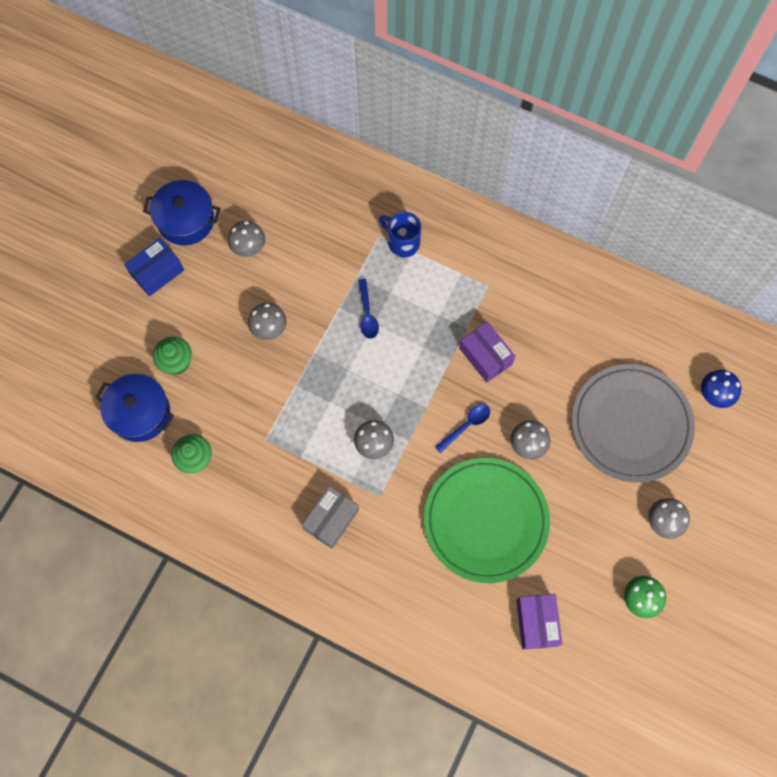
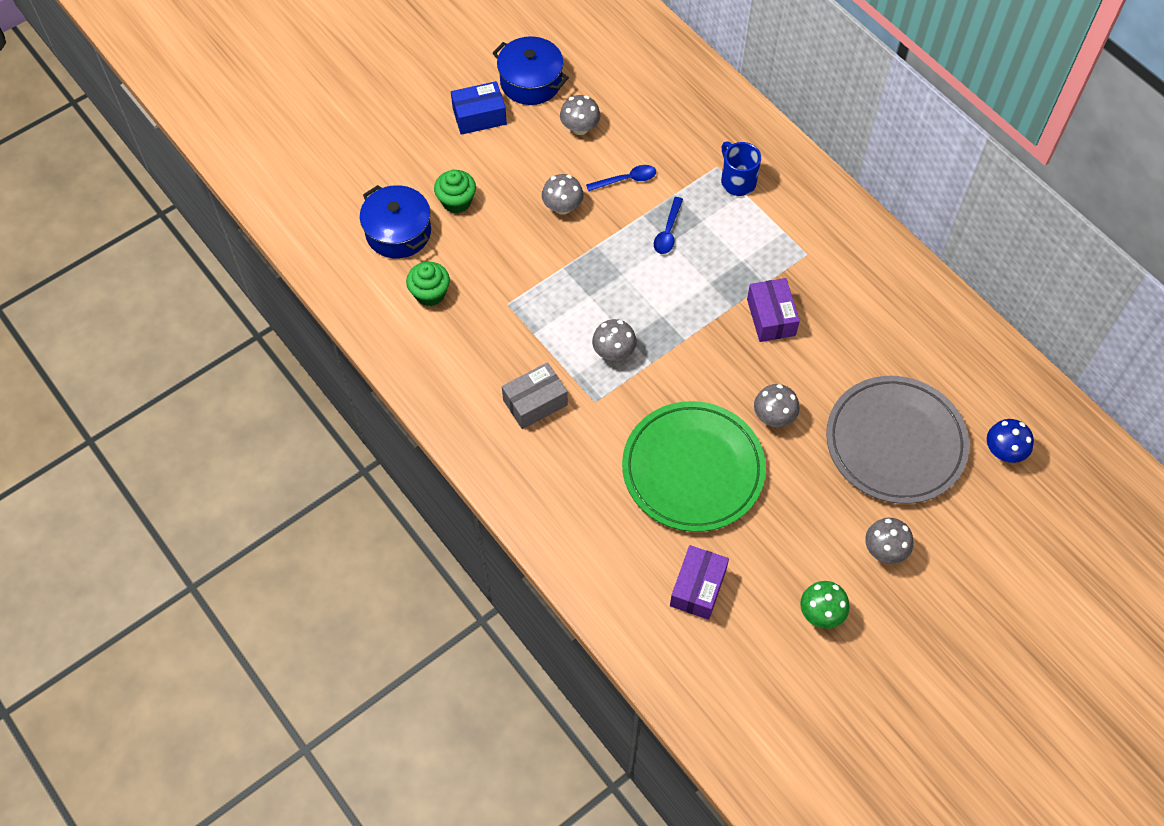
camera: 25 degrees right, 10 degrees down
(466, 425) = (718, 373): blue spoon -> blue spoon (626, 180)

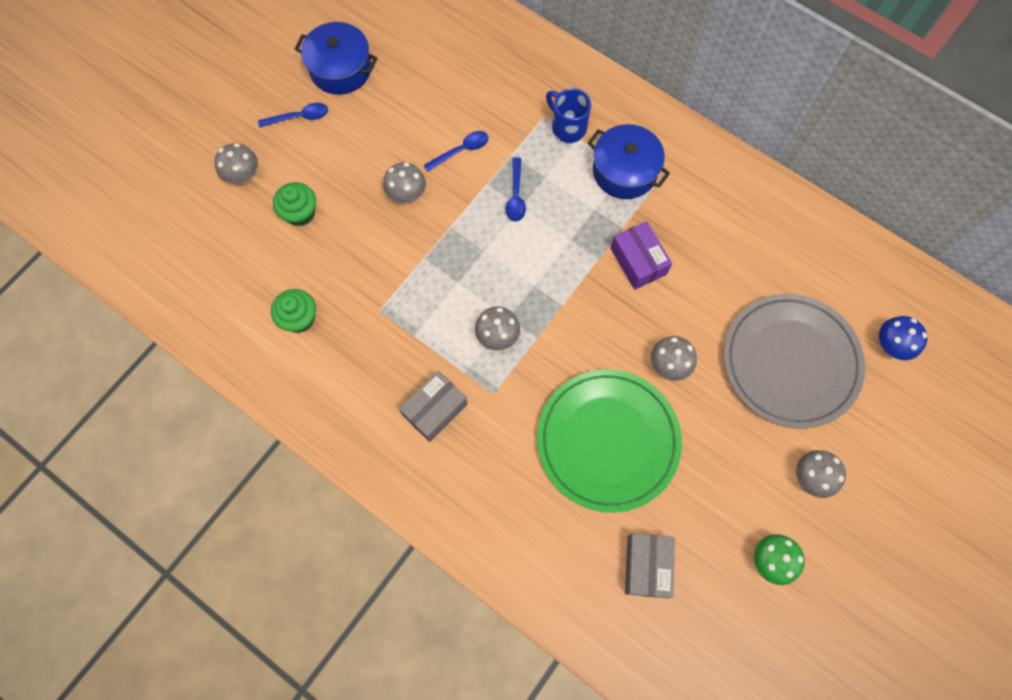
camera: 15 degrees left, 10 degrees up
(398, 232) = (250, 260): blue pot -> blue pot (624, 171)
(479, 116) = (299, 117): blue box -> blue spoon
(580, 128) = (401, 107): grey mushroom -> grey mushroom (243, 175)
(698, 588) = (647, 566): purple box -> grey box

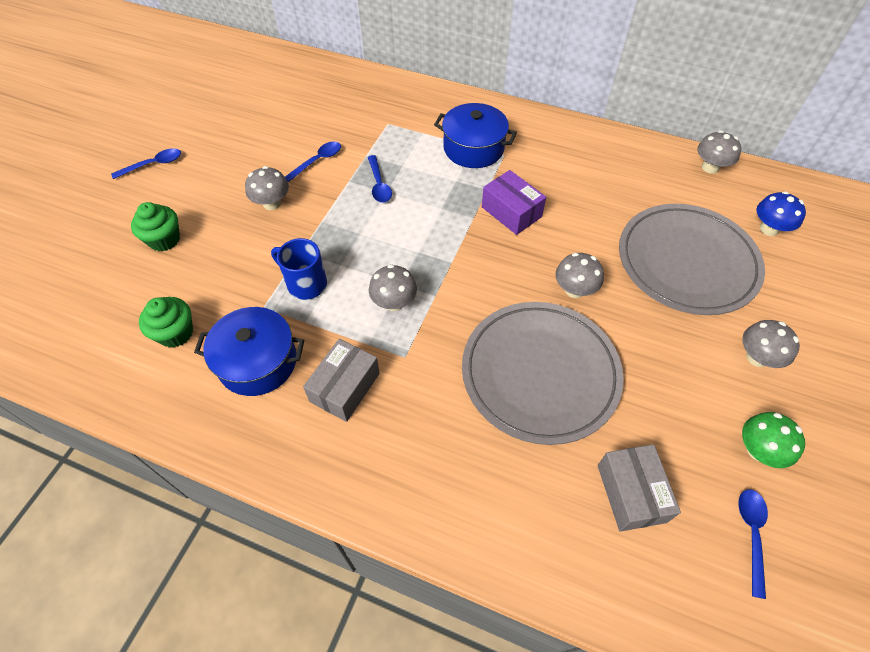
camera: 15 degrees left, 15 degrees down
(243, 175) = (99, 220): grey mushroom -> grey mushroom (710, 167)
(340, 69) = (189, 123): blue pot -> blue pot (258, 362)
(568, 127) = (411, 127): blue mug -> blue mug (305, 284)
(607, 441) = (540, 373): green plate -> grey plate
(731, 626) = (751, 534): none -> blue spoon

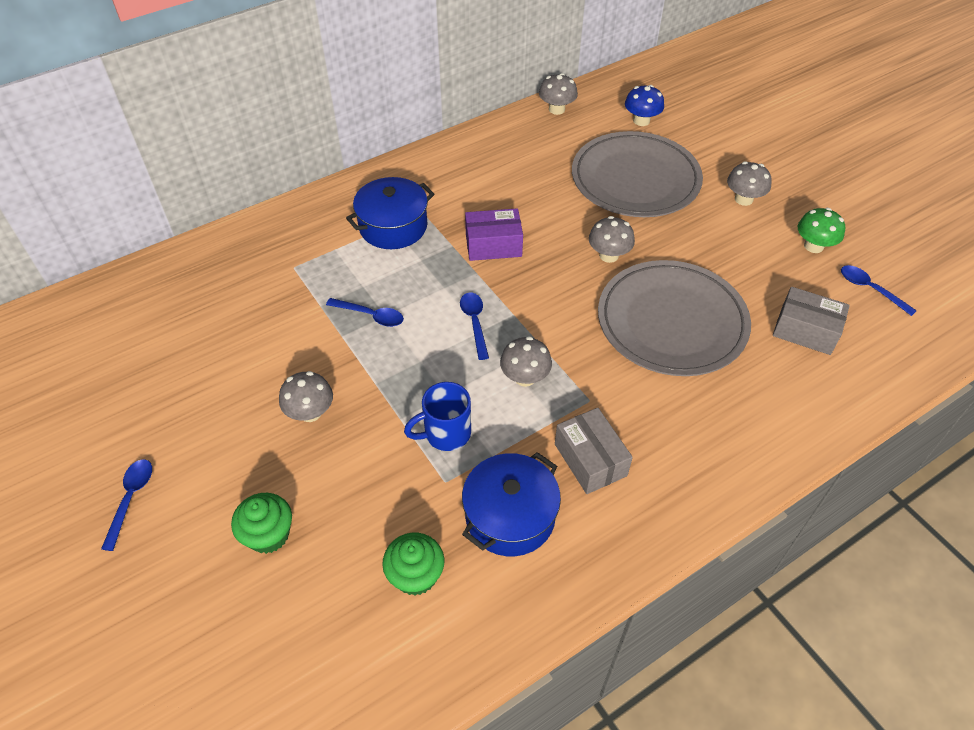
camera: 55 degrees left, 5 degrees down
(317, 161) = (288, 346): blue spoon -> blue spoon (474, 323)

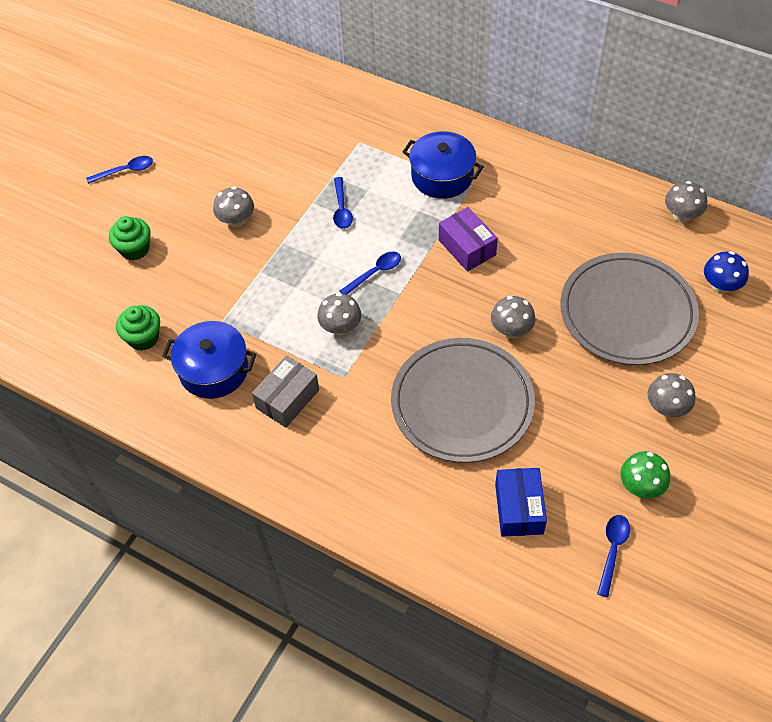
camera: 65 degrees right, 5 degrees up
(446, 433) = (262, 303): blue mug -> none
(805, 331) = (519, 508): grey box -> blue box

